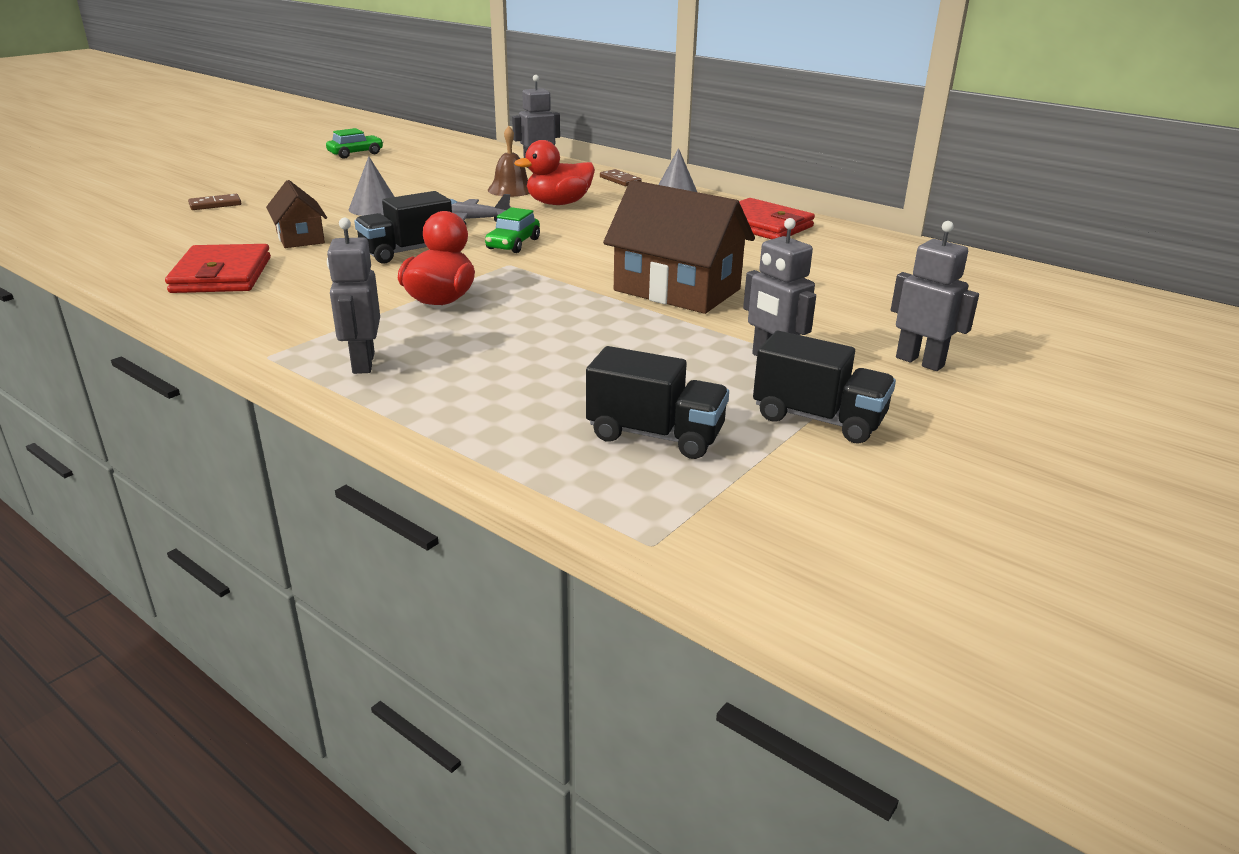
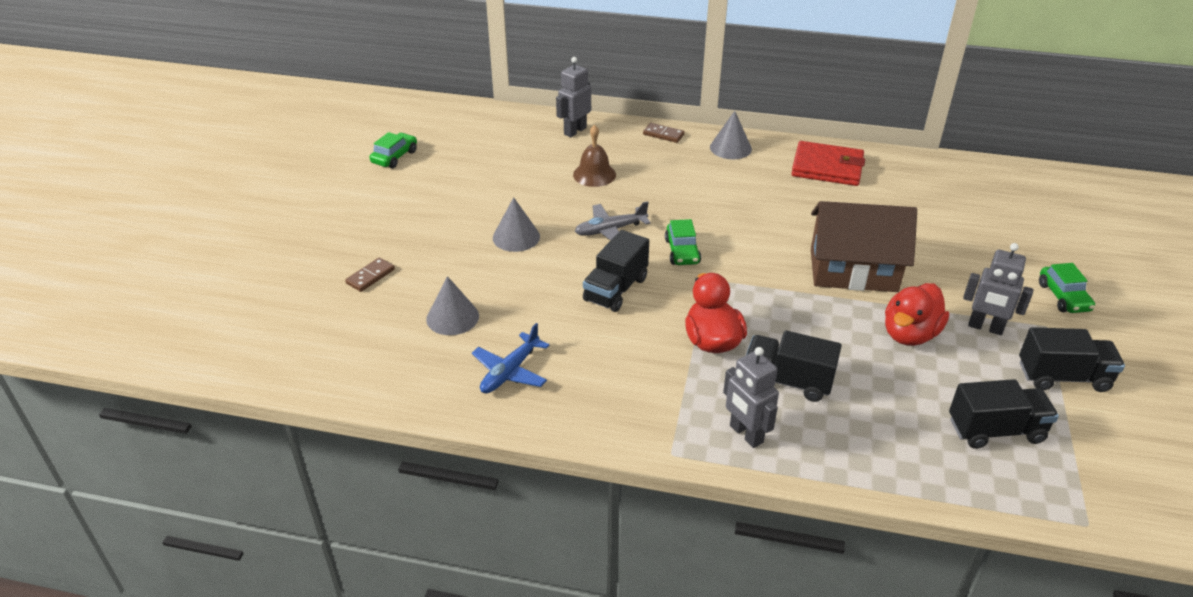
camera: 25 degrees left, 10 degrees up
(222, 275) = (510, 372): red wallet -> blue plane
(235, 237) = (452, 317): none -> grey cone
(300, 237) = (507, 299): brown house -> none
(471, 341) = (787, 381): none -> black truck
(558, 203) = (654, 184): red duck -> red duck (909, 334)
(920, 362) = (1063, 297): grey robot -> green car

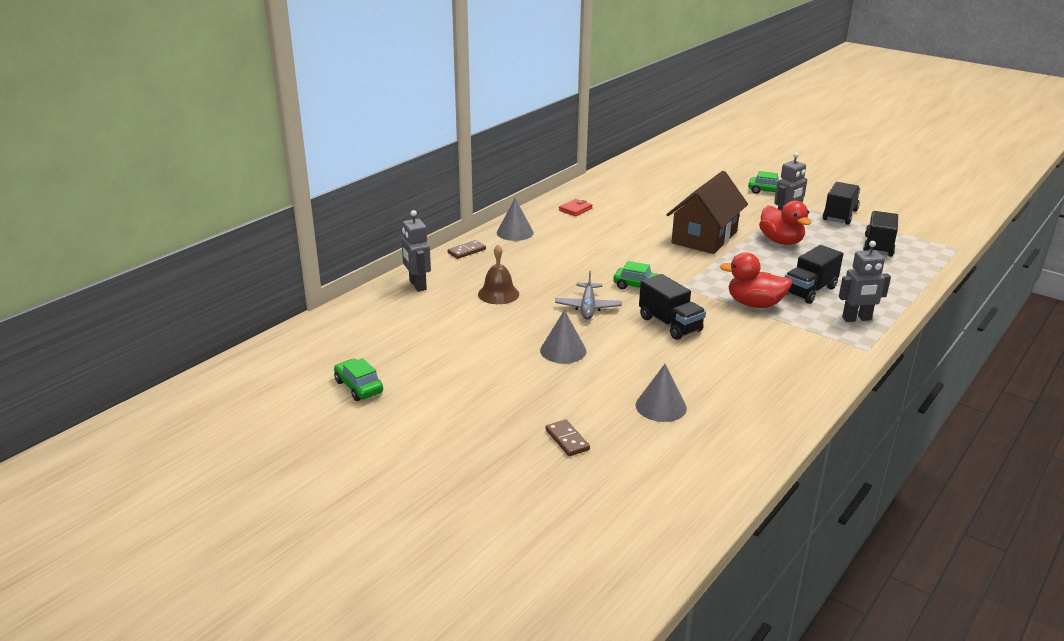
camera: 65 degrees left, 10 degrees down
(510, 372) = (749, 394): blue plane -> none
(827, 167) = (575, 209): red wallet -> red wallet, size x0.51

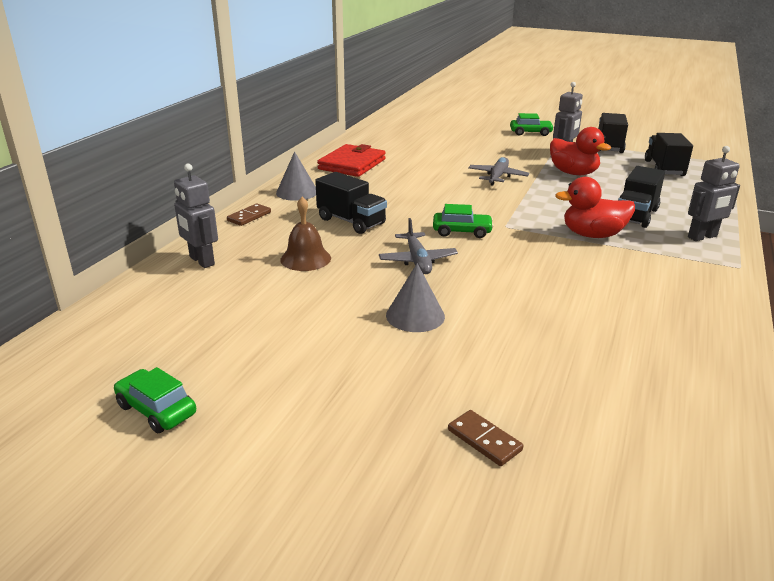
camera: 15 degrees left, 0 degrees up
(575, 209) = (352, 164): red wallet -> red wallet, size x1.97
(661, 406) = (573, 369): grey cone -> none
(670, 324) = (519, 267): black truck -> black truck (351, 221)
(704, 237) = (497, 177): brown house -> grey plane

